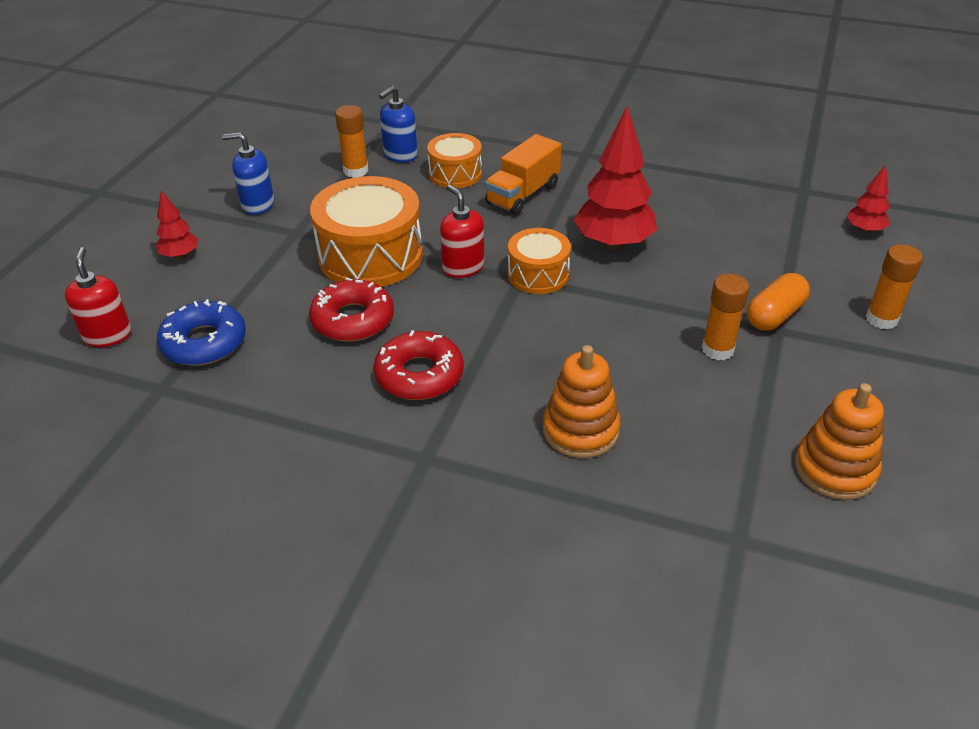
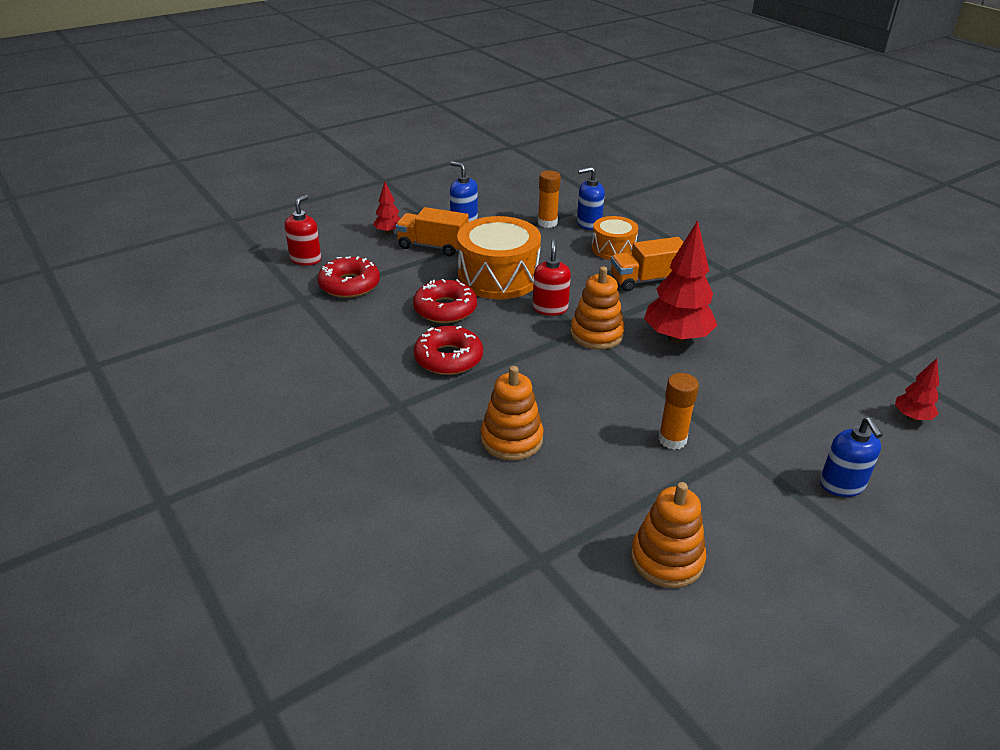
camera: 35 degrees right, 5 degrees down
(204, 342) = (349, 285): blue donut -> red donut
(255, 251) = (433, 246): none -> orange truck
(538, 274) = (596, 334): orange drum -> orange stacking toy
(774, 315) = (748, 439): orange capsule -> none
(881, 319) = (842, 485): orange glue stick -> blue soap dispenser

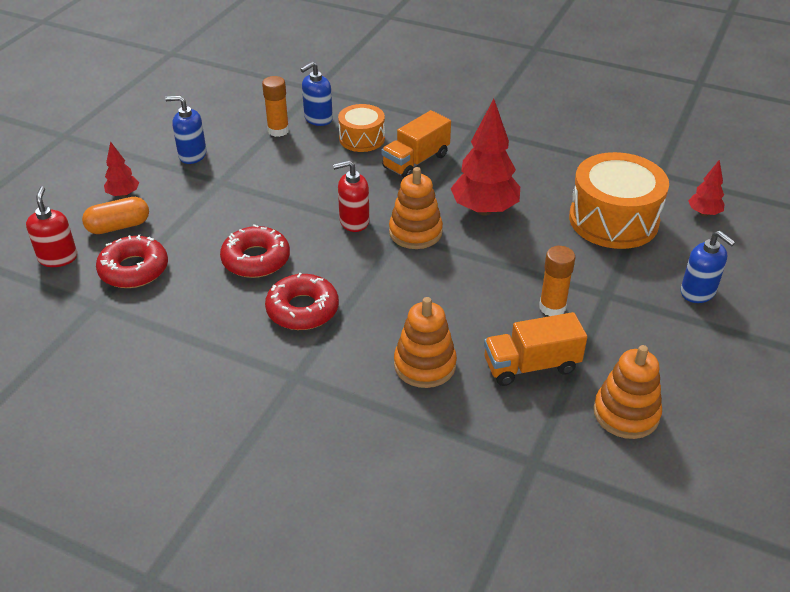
camera: 30 degrees left, 5 degrees up
(366, 252) = (118, 226): none -> orange capsule
(433, 246) = (185, 195): orange truck -> orange truck (531, 366)
(498, 277) = (279, 206): orange drum -> orange drum (613, 220)
(550, 308) = (354, 221): red soap dispenser -> red soap dispenser turned 75 degrees counterclockwise

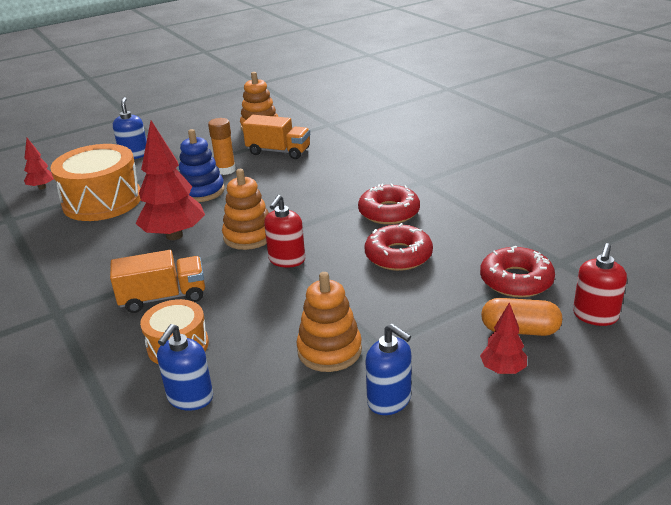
camera: 145 degrees left, 10 degrees down
(278, 131) = (255, 398): orange glue stick -> none
(318, 119) = (190, 398): blue soap dispenser -> blue soap dispenser turned 120 degrees clockwise
(354, 221) = (287, 260): red soap dispenser -> red soap dispenser turned 90 degrees clockwise
(425, 365) = (338, 166): orange stacking toy -> orange stacking toy (329, 350)
(533, 267) = (202, 191): none -> blue stacking toy

